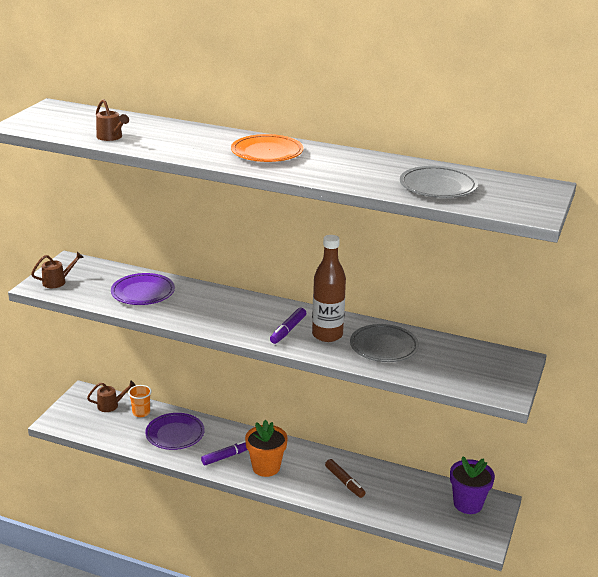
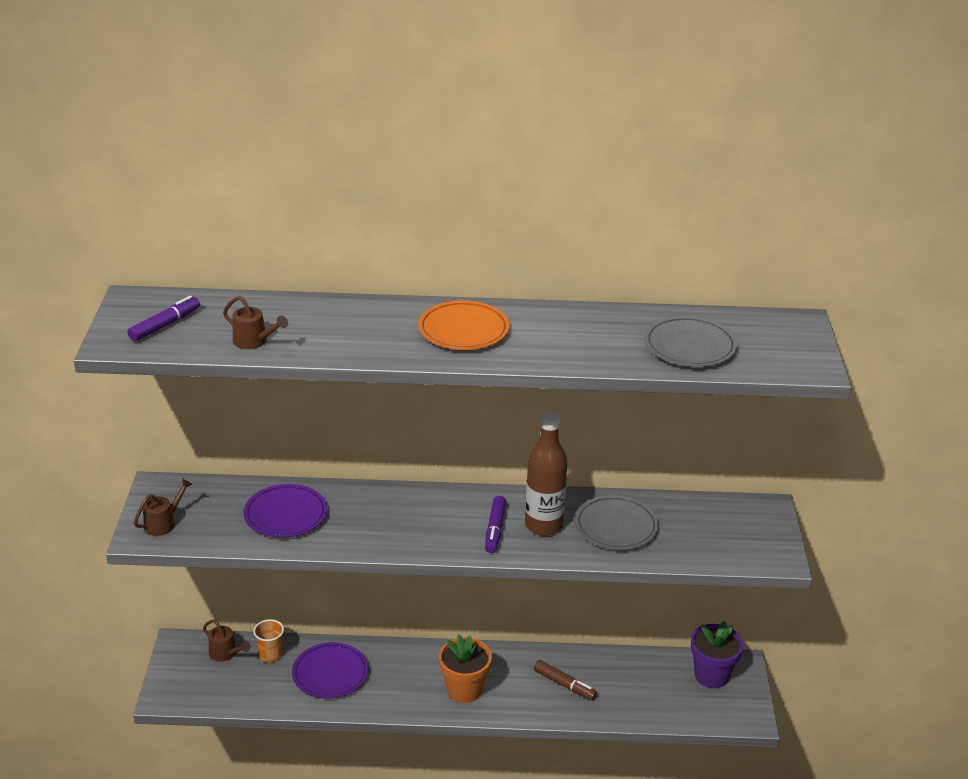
camera: 20 degrees left, 5 degrees up
(111, 405) = (226, 654): brown watering can -> brown watering can turned 75 degrees clockwise
(227, 456) = (410, 687): purple marker -> purple marker (165, 325)

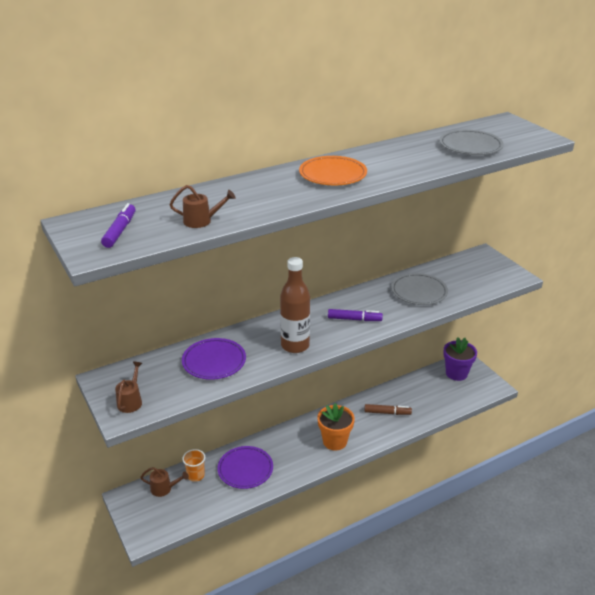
camera: 30 degrees left, 0 degrees up
(495, 529) = (354, 319): purple marker -> purple marker turned 60 degrees counterclockwise
(543, 525) = (379, 306): brown bottle -> brown bottle (295, 345)

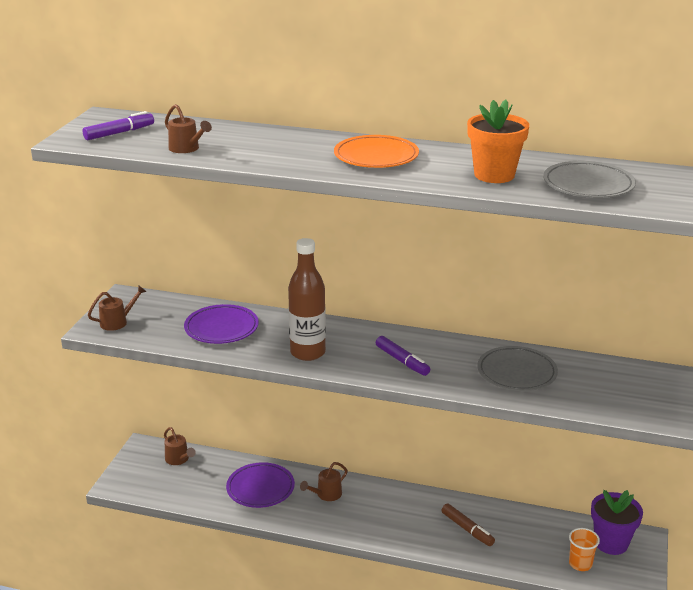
camera: 45 degrees right, 5 degrees down
(195, 475) = (215, 466): orange cup -> orange cup (580, 564)
(289, 446) = (326, 495): none -> brown watering can
(335, 441) = (374, 519): orange flower pot -> orange flower pot (494, 175)

